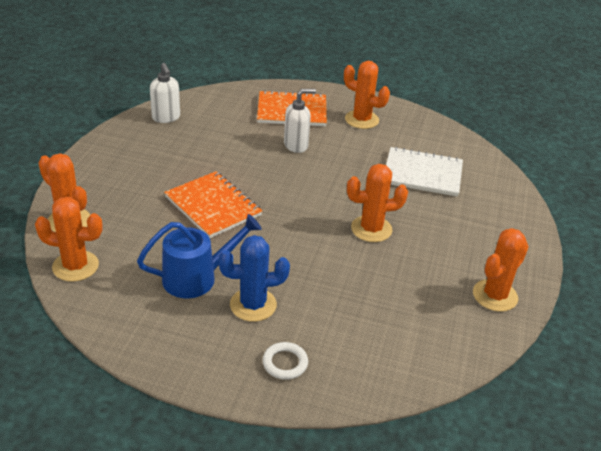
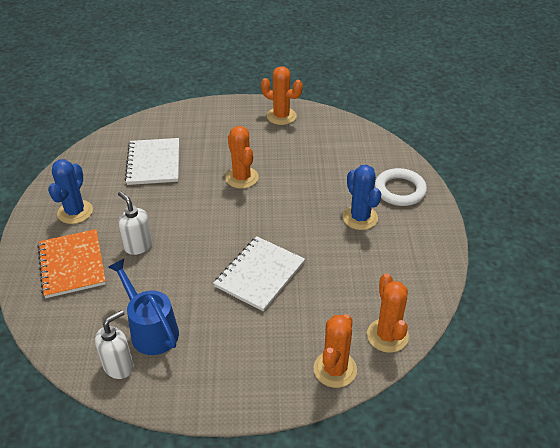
camera: 105 degrees left, 5 degrees up
(197, 278) = (352, 255): blue watering can -> blue watering can (150, 329)
(213, 206) = (260, 274): orange notebook -> white notebook
(285, 363) = (399, 190): white ring -> white ring, size x1.68
(361, 120) = (75, 212): orange cactus -> blue cactus

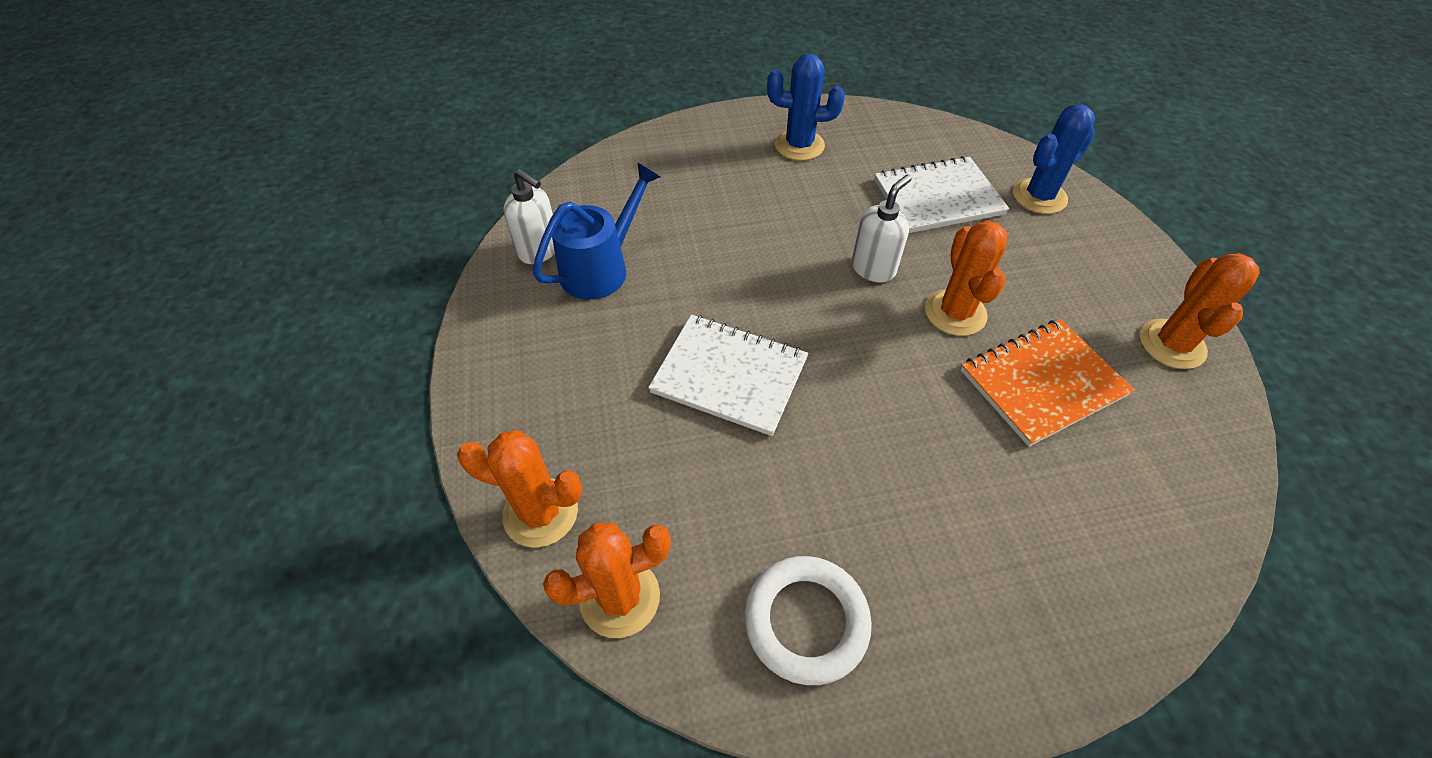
camera: 80 degrees right, 10 degrees up
(72, 264) = (702, 167): orange notebook -> orange notebook (1042, 383)
(138, 246) = (753, 221): white soap dispenser -> white soap dispenser (873, 268)
(242, 178) = (955, 313): orange cactus -> orange cactus turned 60 degrees counterclockwise
(360, 218) = (923, 522): blue cactus -> blue cactus (1039, 196)
(399, 190) = (1047, 602): white ring -> white ring (806, 621)

